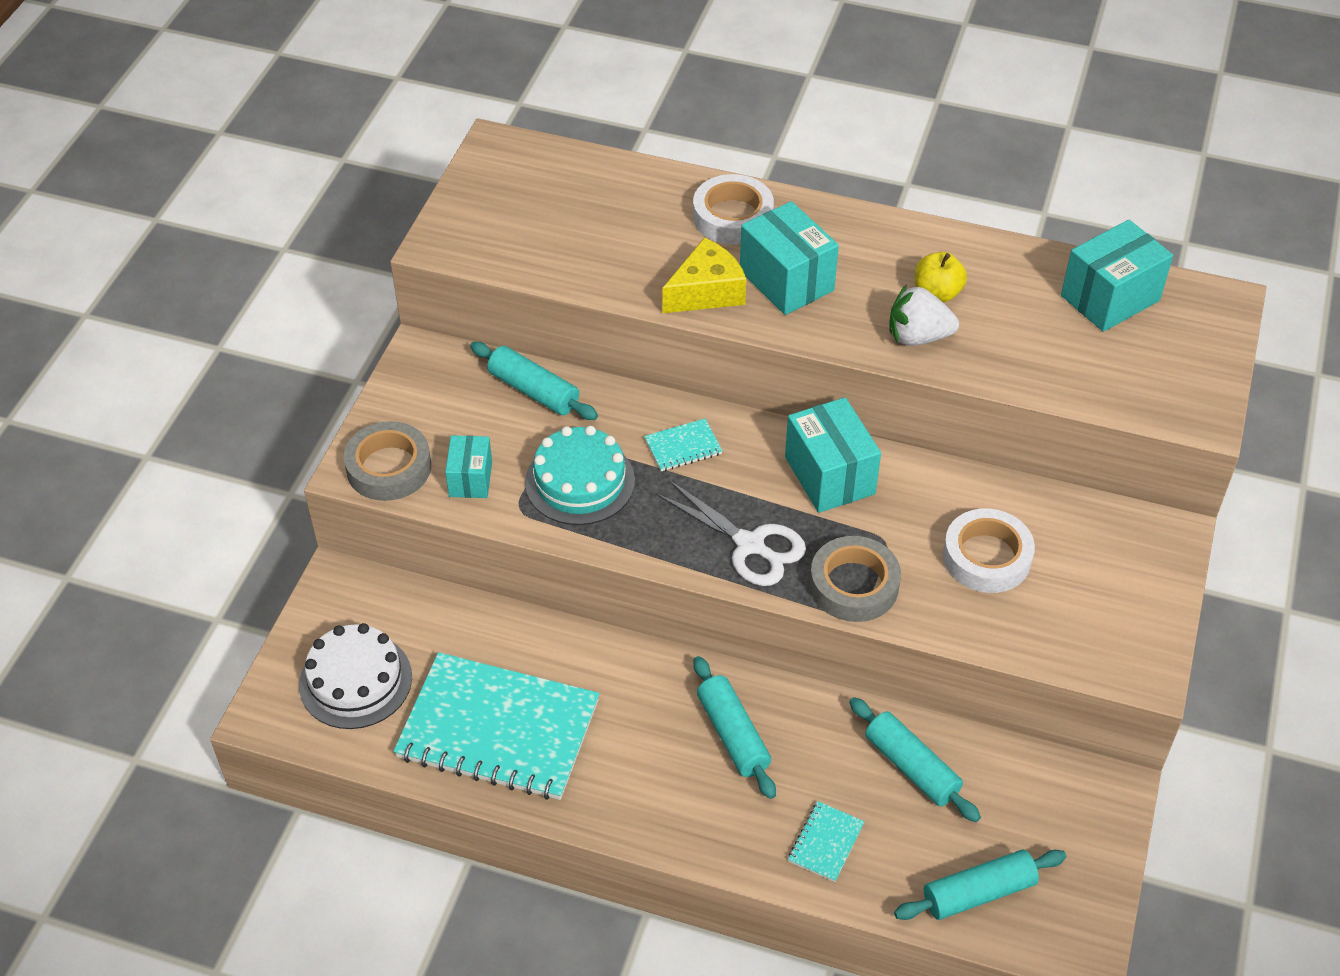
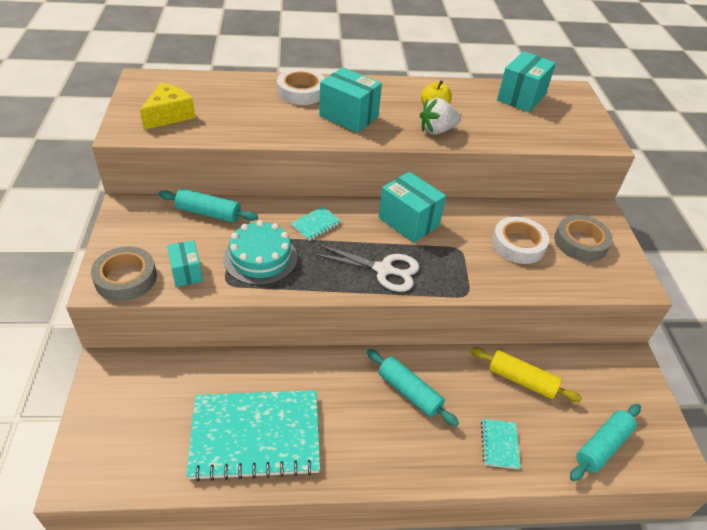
camera: 25 degrees left, 5 degrees down
(355, 680) = (139, 432): white cake -> none
(706, 292) = (305, 129): yellow cheese -> yellow cheese (169, 115)
(854, 585) = (456, 277): grey tape -> grey tape (580, 242)
(911, 767) = (521, 380): turquoise rolling pin -> yellow rolling pin

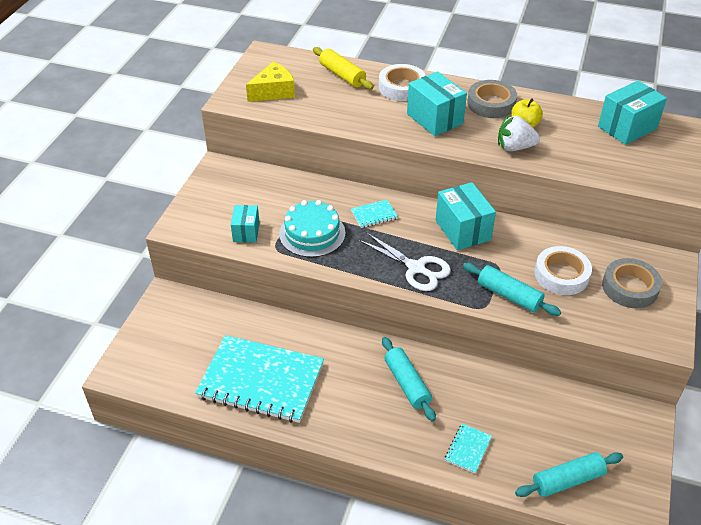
camera: 25 degrees right, 0 degrees up
(126, 278) = (197, 226): grey tape -> grey tape (491, 104)
(208, 213) = (285, 185): turquoise rolling pin -> turquoise rolling pin (509, 295)
(521, 380) = (519, 403): yellow rolling pin -> yellow rolling pin (342, 75)

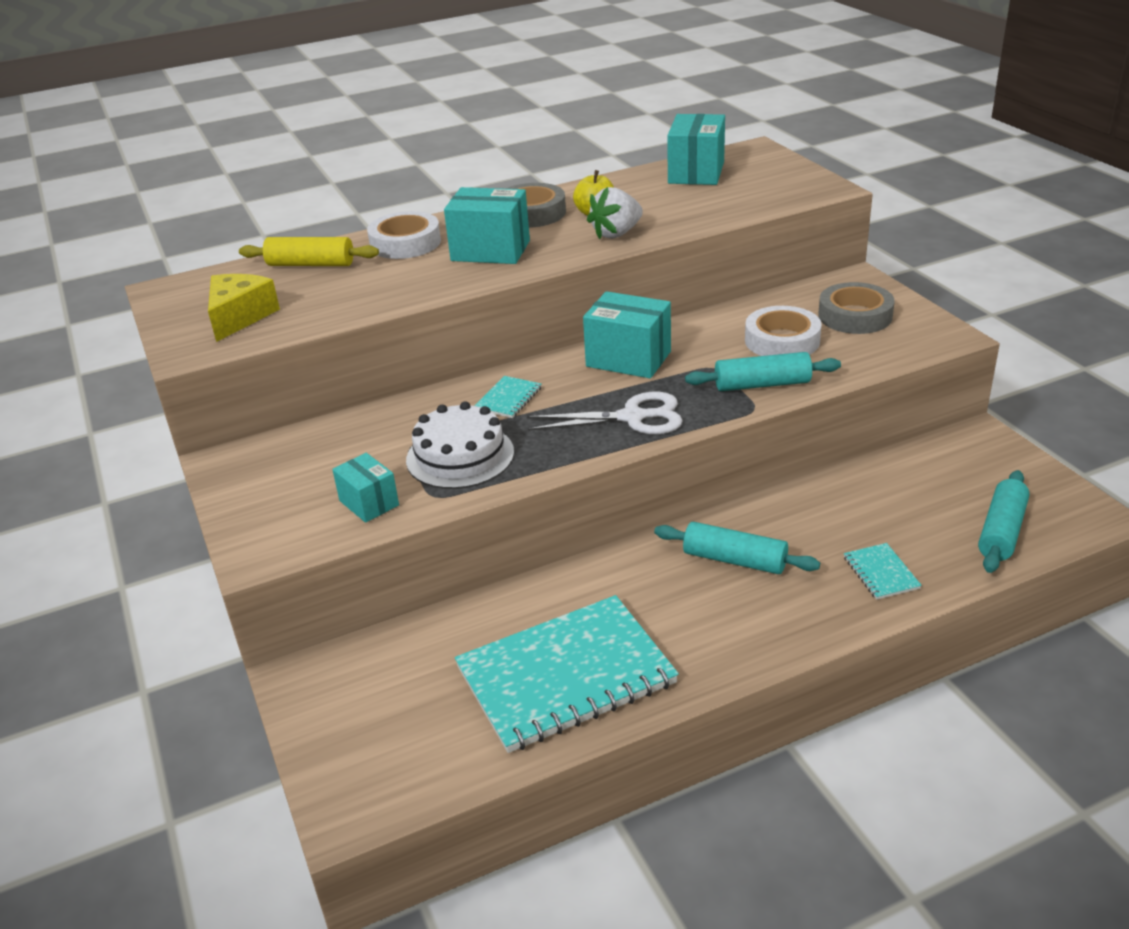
camera: 40 degrees left, 10 degrees down
(312, 233) = (460, 456): turquoise cake -> white cake

